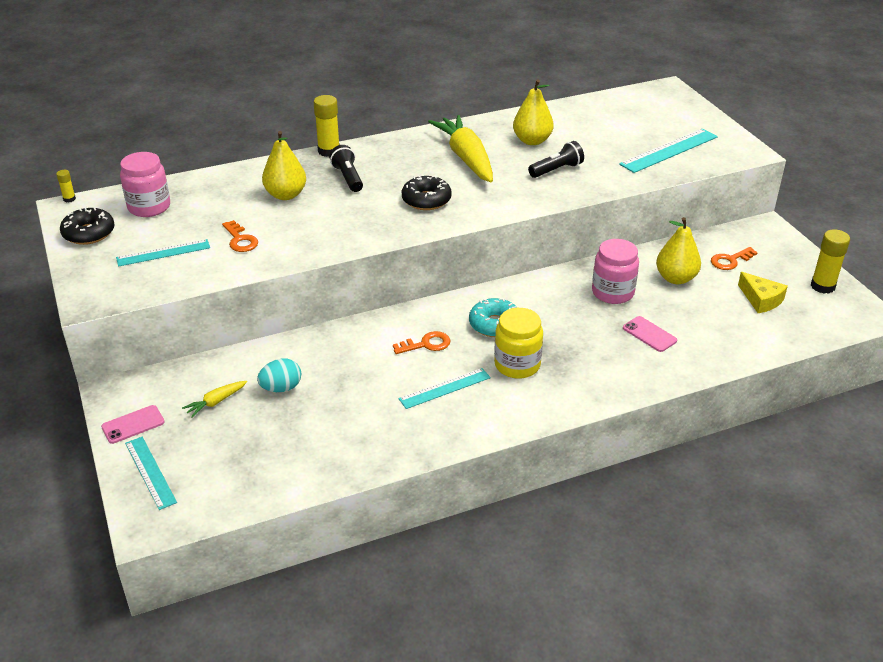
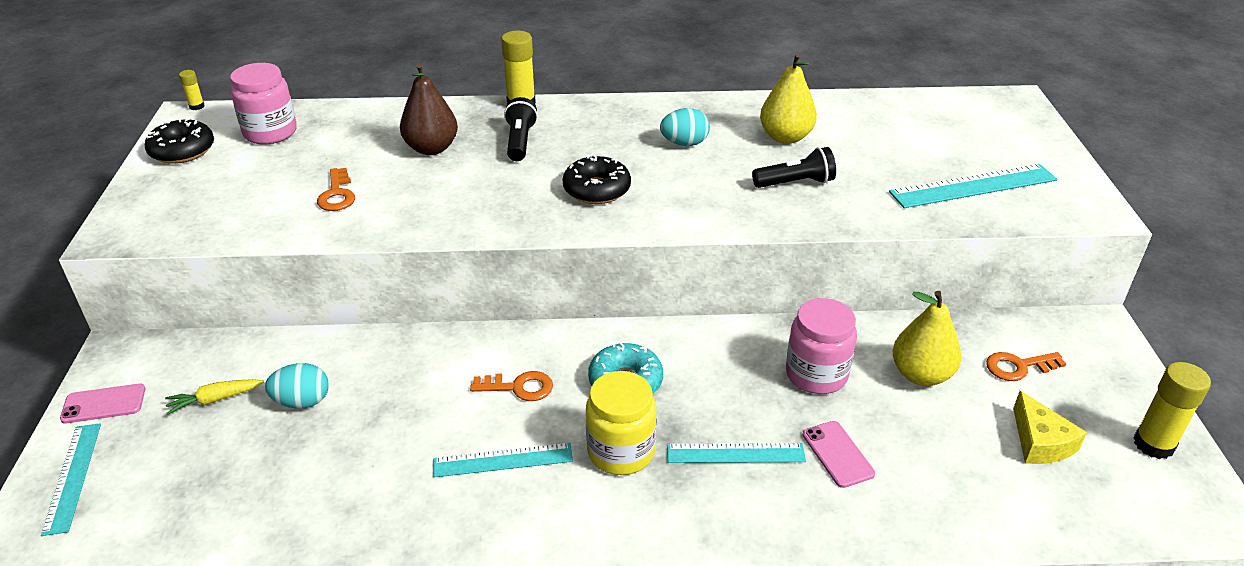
camera: 20 degrees right, 0 degrees up
(163, 253) = (240, 192): turquoise ruler -> turquoise ruler (735, 453)
(285, 195) = (431, 148): yellow pear -> brown pear
(466, 157) = (684, 143): yellow carrot -> turquoise egg

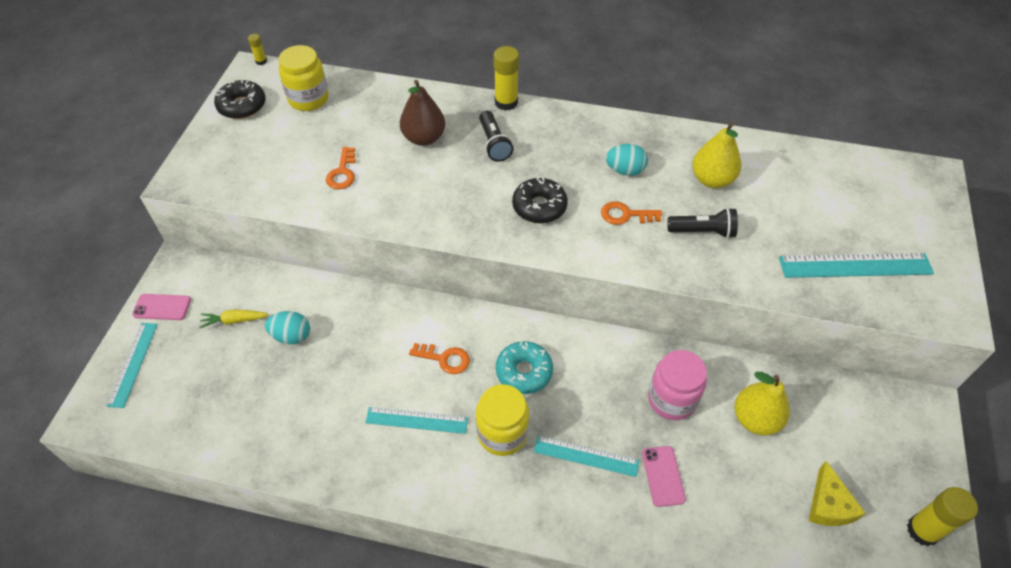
camera: 15 degrees right, 15 degrees up
(270, 132) = (308, 99): pink jar -> yellow jar
(520, 141) = (494, 143): black flashlight -> black flashlight turned 150 degrees clockwise
(1018, 367) = (839, 430): orange key -> orange key (625, 215)

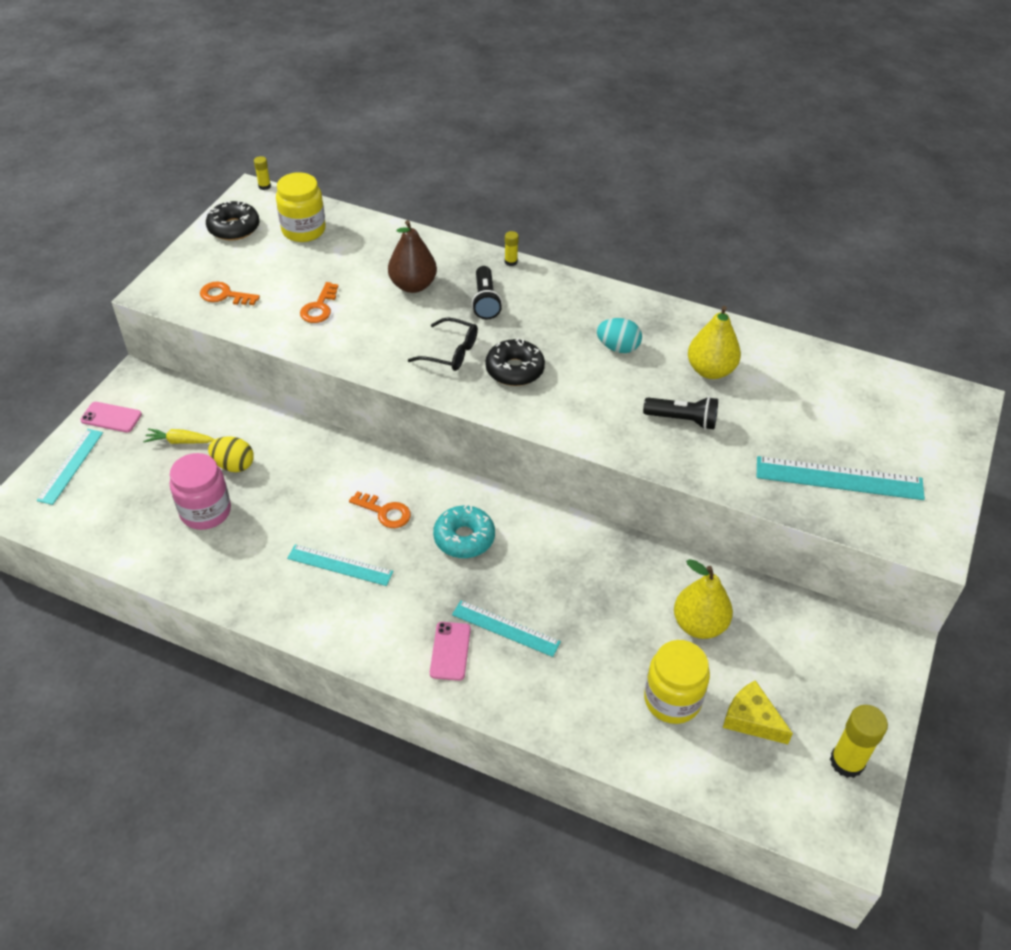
camera: 10 degrees right, 5 degrees down
(291, 336) = (234, 465): turquoise egg -> yellow egg
(476, 198) = (451, 352): none -> black glasses
(502, 433) = (424, 592): yellow jar -> yellow jar (672, 700)
(506, 102) = (511, 262): yellow glue stick -> yellow glue stick, size x0.51
(625, 215) = (604, 391): orange key -> orange key (224, 295)
(663, 476) = (581, 661): pink phone -> pink phone (450, 651)
(672, 399) = (614, 590): pink jar -> pink jar (205, 511)
(828, 505) = (751, 719): yellow cheese -> yellow cheese turned 120 degrees clockwise

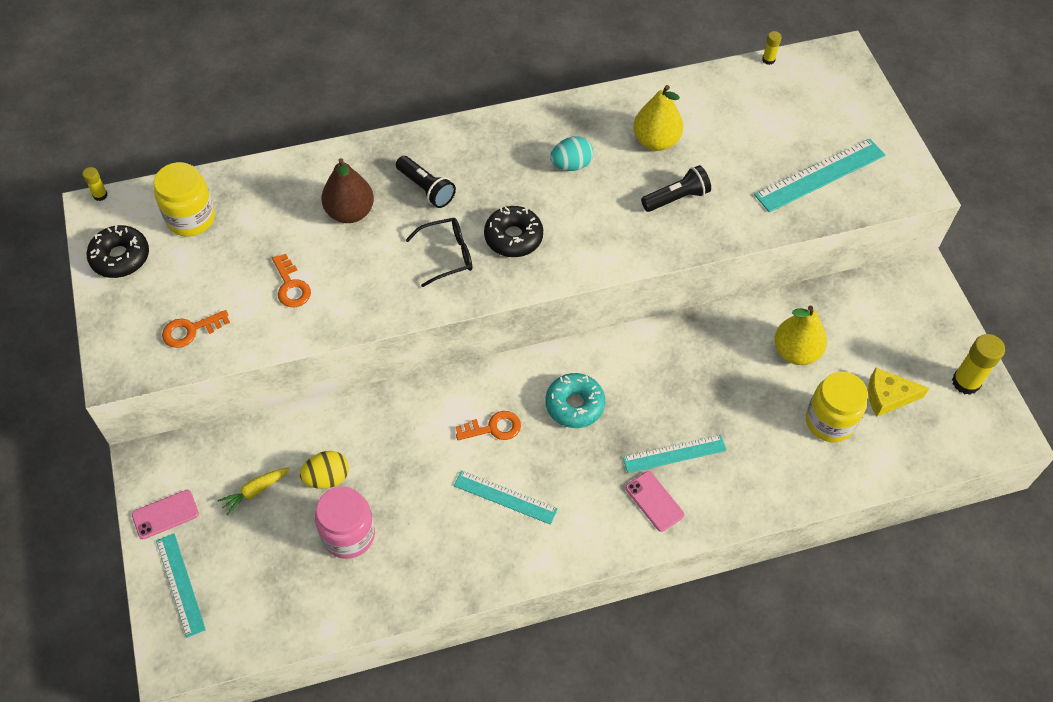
camera: 40 degrees left, 10 degrees up
(340, 565) = (505, 497): turquoise ruler -> turquoise ruler turned 45 degrees clockwise
(511, 262) = (408, 137): yellow glue stick -> yellow glue stick (768, 60)

